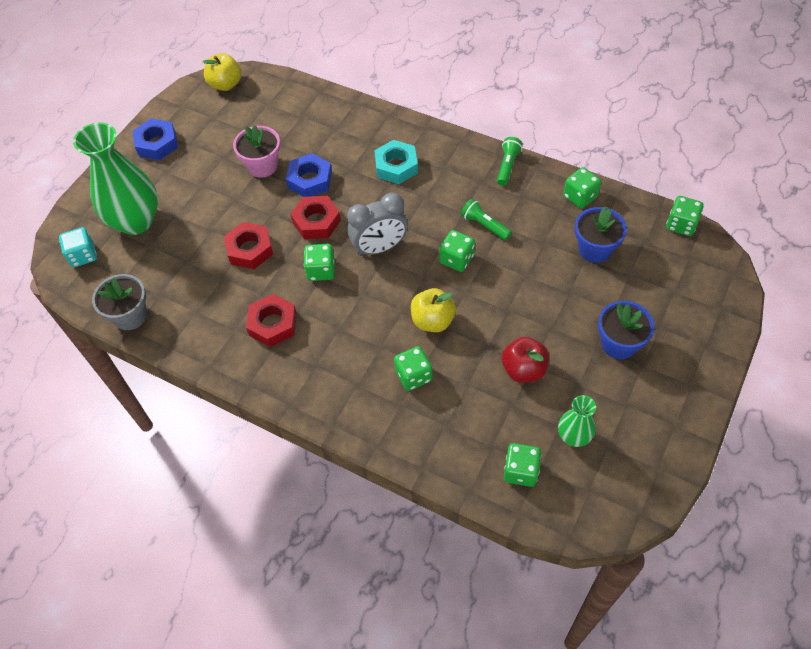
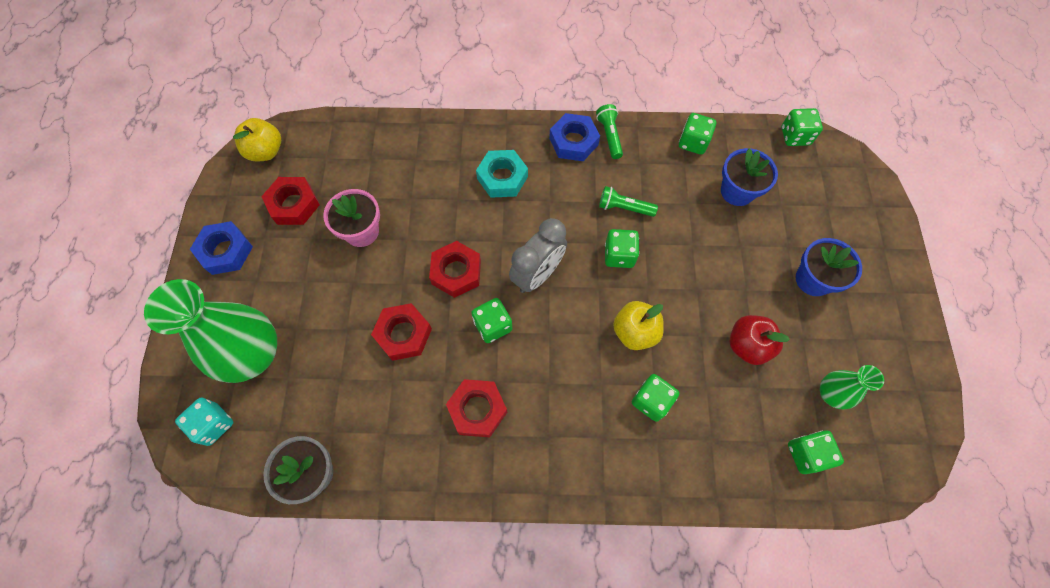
camera: 30 degrees left, 10 degrees up
(224, 129) = (293, 204): none -> red nut
(310, 180) = (422, 228): blue nut -> blue nut (573, 141)

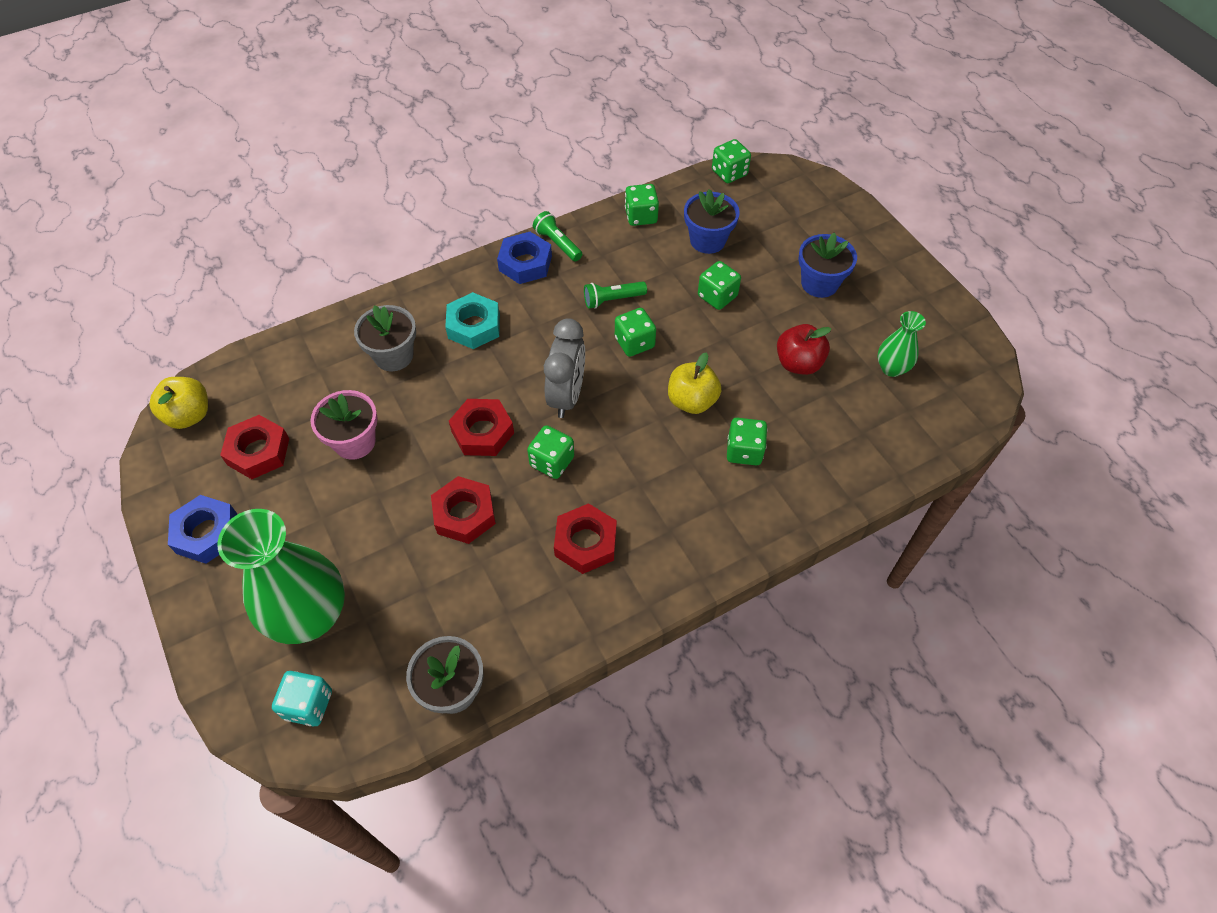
camera: 30 degrees left, 10 degrees down
(429, 173) = (393, 356): none -> grey flower pot
(806, 454) = (902, 425): green dice -> green dice (717, 296)

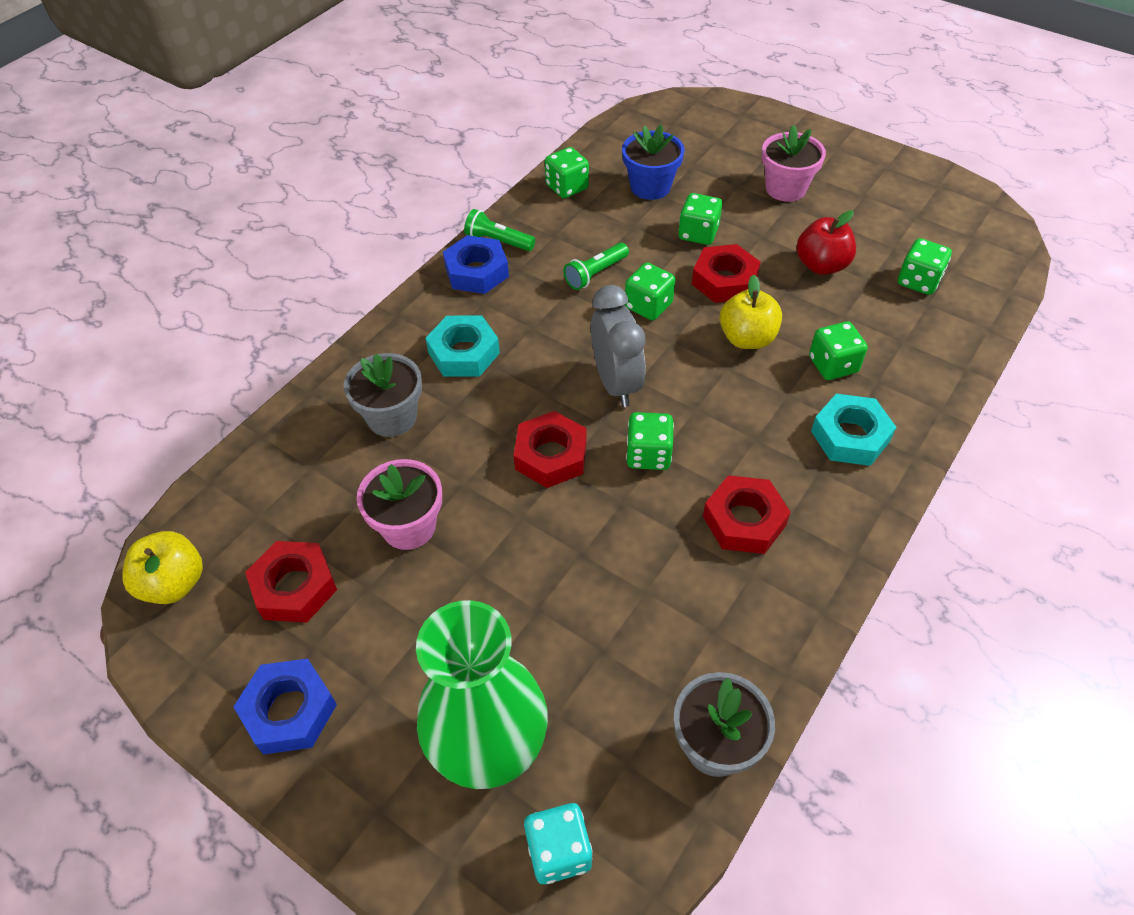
camera: 25 degrees left, 5 degrees down
(464, 514) = (592, 549): red nut -> red nut (724, 280)
(714, 514) = (850, 436): none -> turquoise nut
(729, 173) = (626, 121): green dice -> green dice (918, 281)
(819, 283) = (785, 188): blue flower pot -> pink flower pot
(891, 368) = (907, 238): green vase -> none

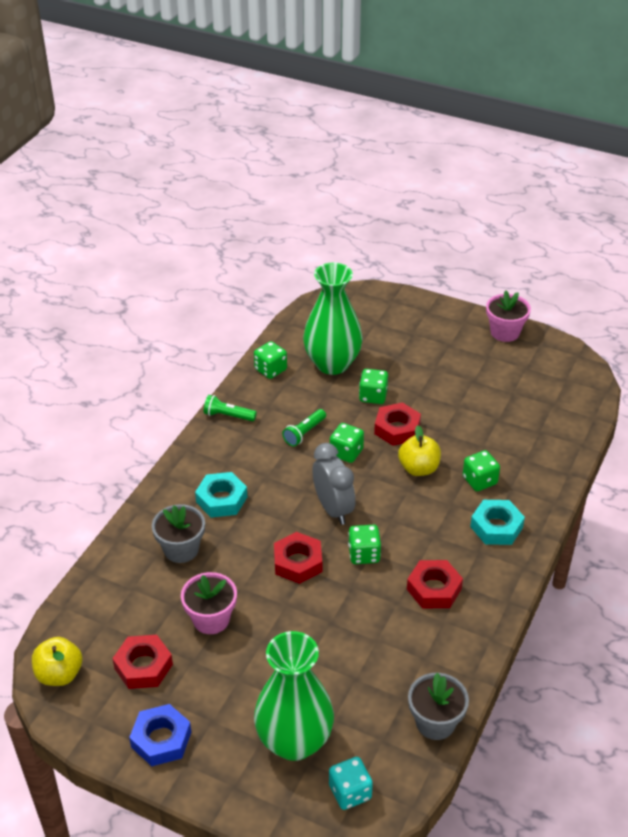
camera: 10 degrees left, 10 degrees down
(476, 271) = (217, 440): blue nut -> none
(650, 187) = (332, 364): blue flower pot -> green vase
(785, 188) = (431, 356): pink flower pot -> pink flower pot (505, 332)
(821, 265) = (463, 411): red apple -> none
(918, 281) = (531, 416): green dice -> none

